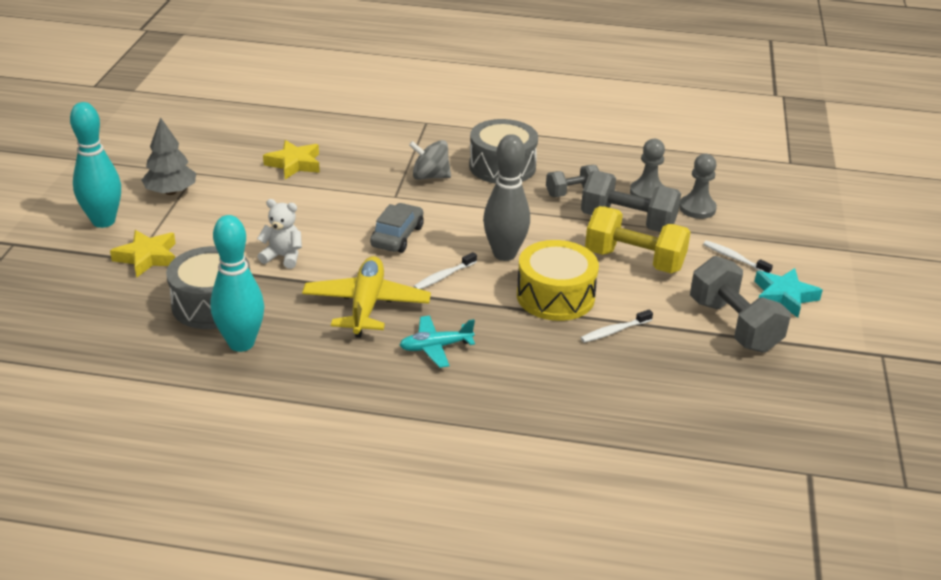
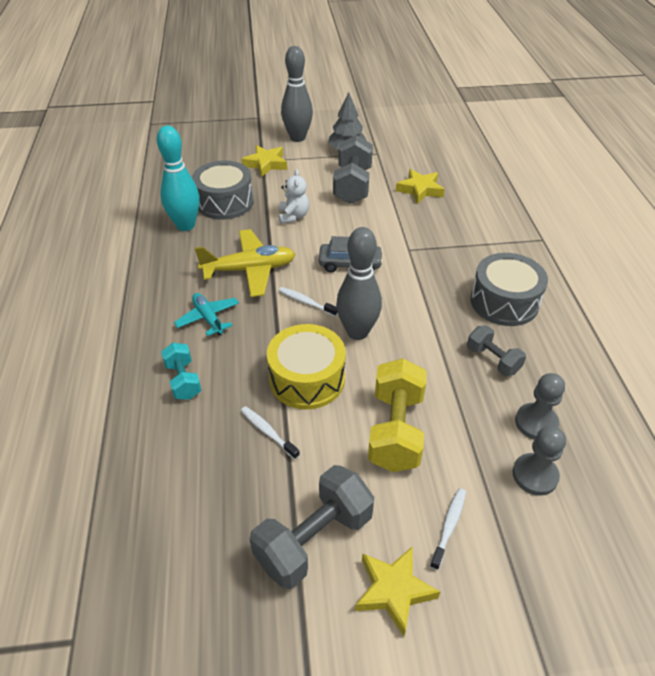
camera: 75 degrees right, 10 degrees up
(103, 221) = (297, 138): turquoise bowling pin -> grey bowling pin
(430, 176) = (453, 261): grey spinning top -> none
(526, 376) = (183, 380): none -> turquoise dumbbell
(627, 222) = (465, 414): grey dumbbell -> grey dumbbell (352, 185)
(784, 296) = (394, 590): turquoise star -> yellow star

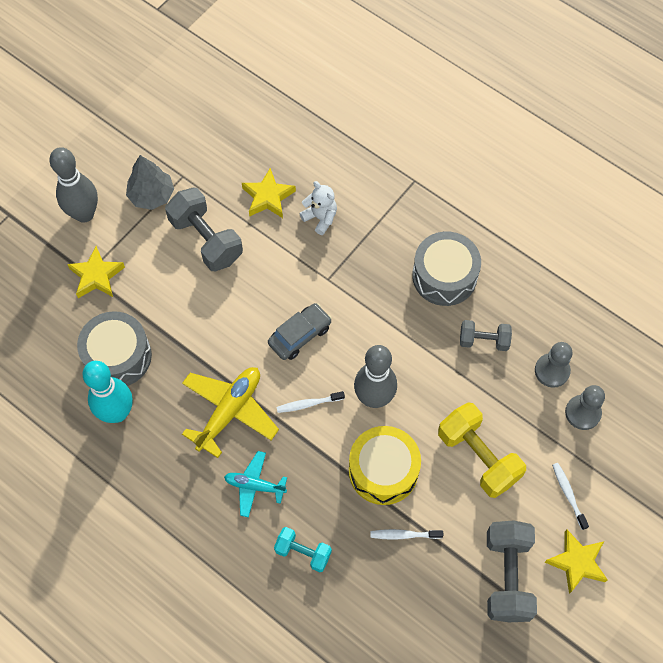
camera: 45 degrees left, 20 degrees up
(293, 216) = (197, 321): white teddy bear -> white teddy bear (320, 218)

